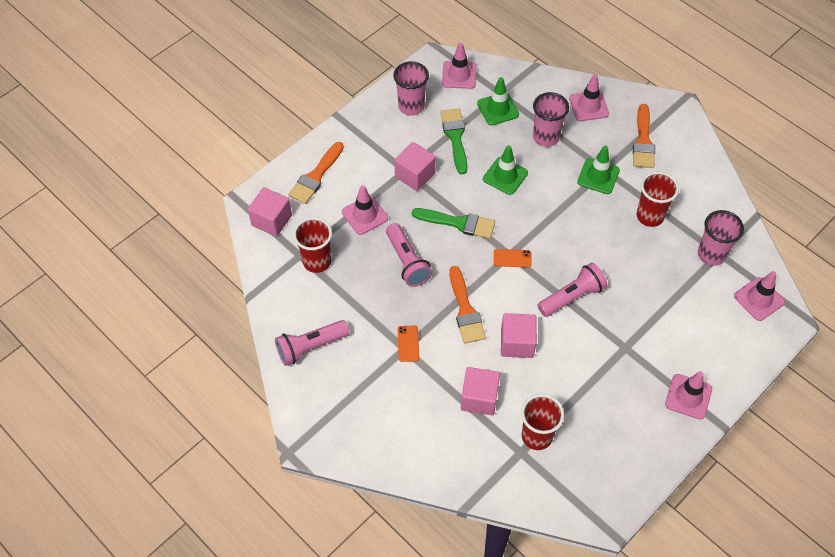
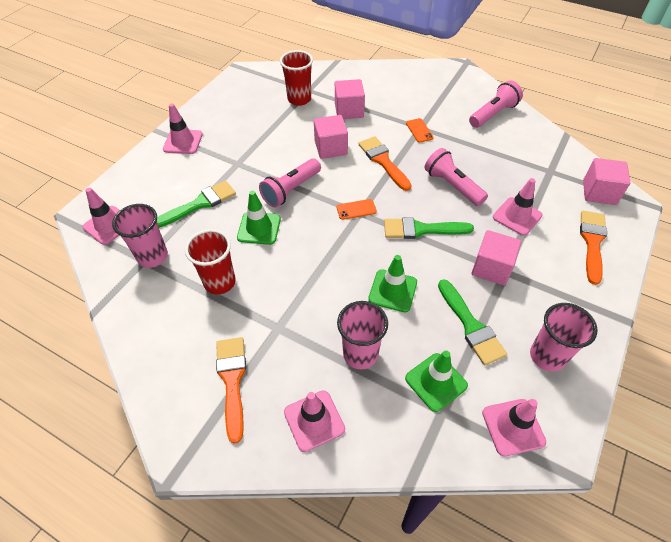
camera: 165 degrees right, 5 degrees down
(317, 261) = (532, 169): red cup -> none
(598, 176) = (284, 316): green traffic cone -> green traffic cone (259, 228)
(667, 302) = (200, 204): none -> green brush

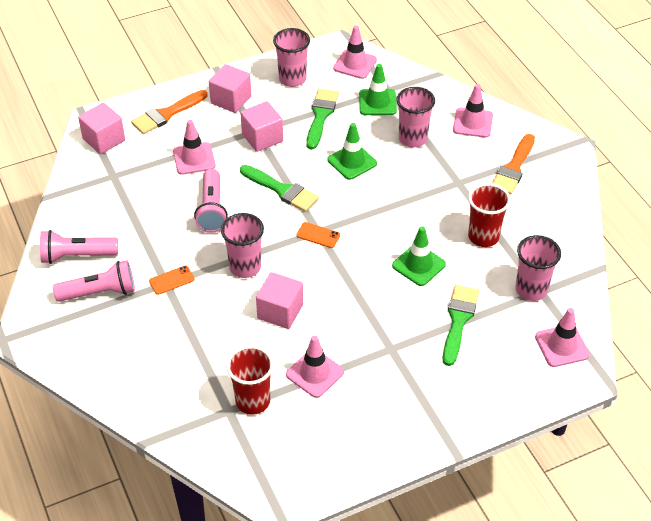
camera: 145 degrees left, 5 degrees down
(183, 142) = (433, 414): pink traffic cone -> pink traffic cone (315, 373)
(200, 204) = (458, 320): green brush -> green brush turned 105 degrees clockwise
(291, 190) = (360, 286): pink flashlight -> pink flashlight (100, 292)
(349, 110) = (214, 349): pink cube -> pink cube (231, 100)
(383, 161) = (245, 267): orange brush -> pink cup
(419, 130) = (171, 280): orange phone -> orange phone turned 45 degrees clockwise

